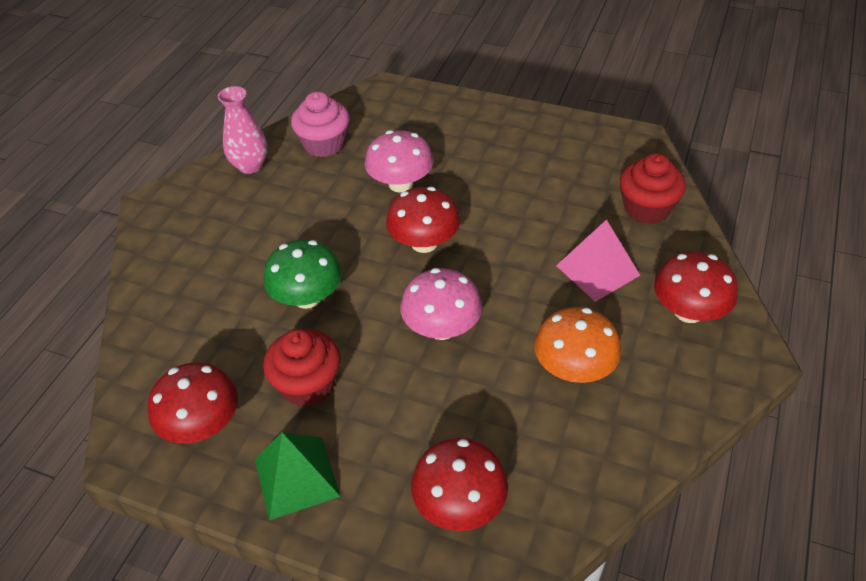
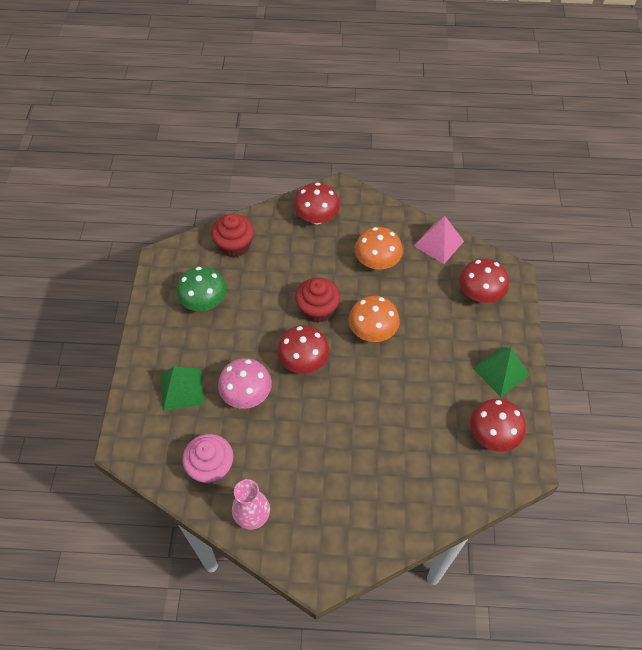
camera: 110 degrees left, 10 degrees up
(307, 297) = (376, 415): green mushroom -> green mushroom (204, 301)
(307, 384) = (441, 389): red cupcake -> red cupcake (317, 309)
(432, 134) = (181, 389): none -> green pyramid
(442, 328) = (372, 331): pink mushroom -> orange mushroom
(597, 270) = (298, 262): pink pyramid -> pink pyramid (438, 243)

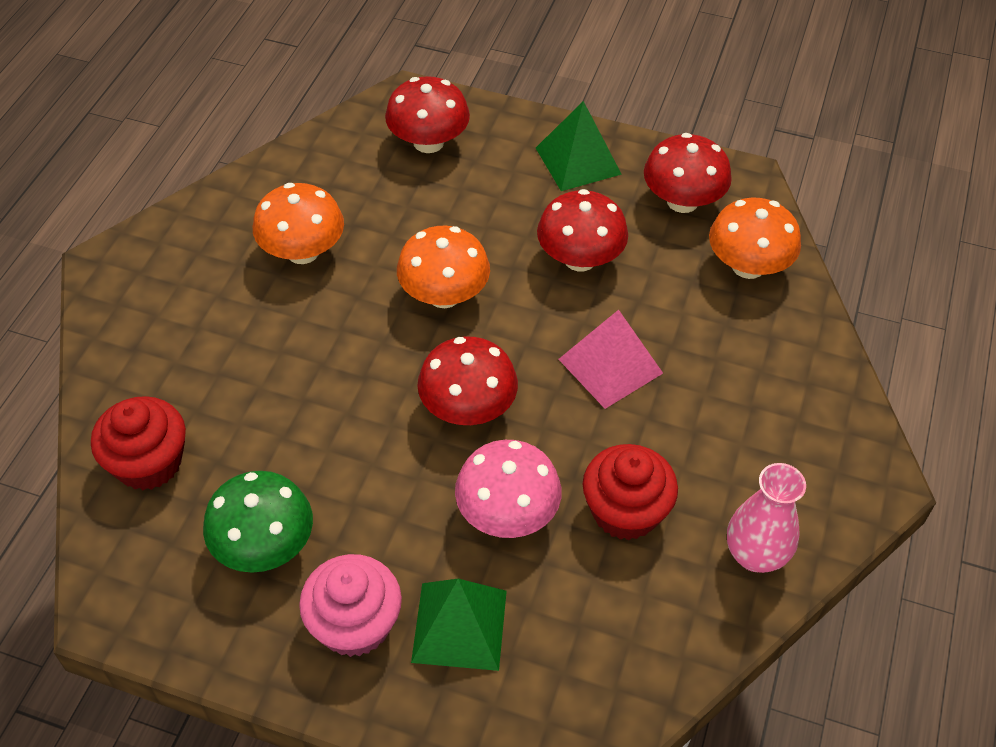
camera: 75 degrees left, 5 degrees down
(211, 467) = (644, 604): pink cupcake -> pink cupcake (355, 624)
(317, 217) = (154, 313): red mushroom -> red mushroom (580, 259)
(317, 309) = (366, 361): red cupcake -> red cupcake (625, 511)
(438, 243) = (305, 162): pink pyramid -> pink pyramid (610, 366)
(455, 481) = (748, 266): none -> orange mushroom

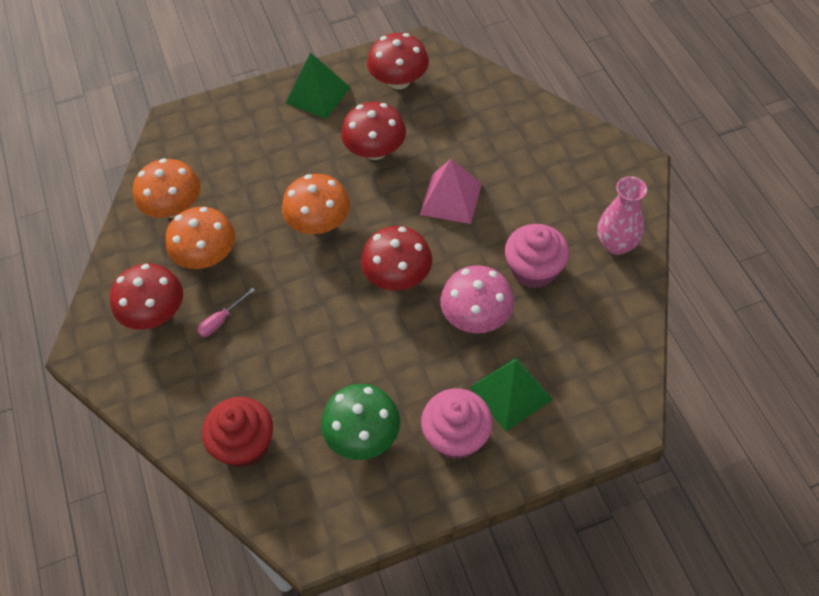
camera: 35 degrees left, 5 degrees up
(251, 324) = (221, 320): none -> pink screwdriver
(428, 142) = (217, 140): red mushroom -> red mushroom (155, 313)
(625, 511) = (534, 270): red cupcake -> pink cupcake
(748, 266) = (468, 95): orange mushroom -> orange mushroom (174, 208)

